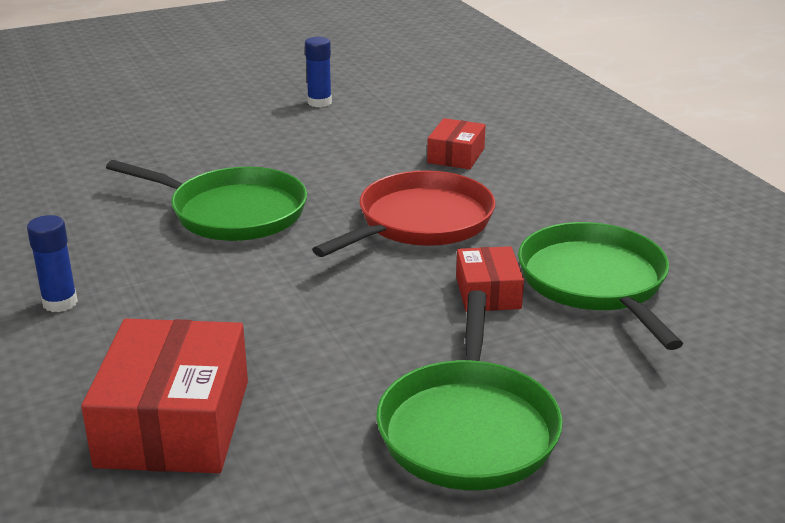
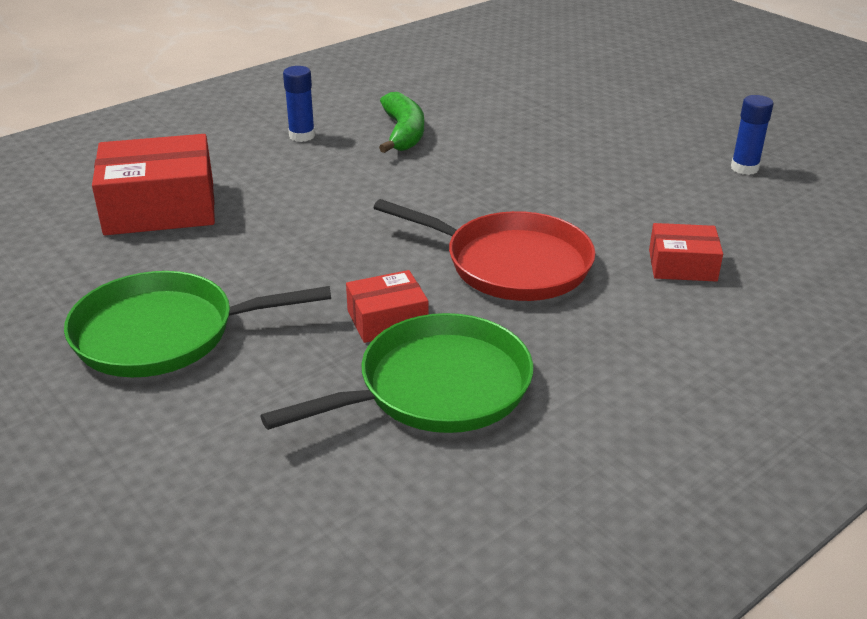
camera: 75 degrees right, 5 degrees up
(114, 238) = (403, 133): none -> green banana
(232, 212) = (473, 170): green pan -> none

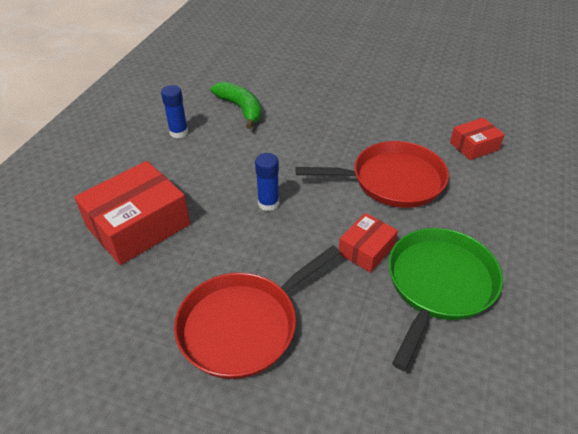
camera: 30 degrees left, 10 degrees up
(163, 334) = (243, 326): green pan -> red pan
(744, 168) = (441, 72): blue glue stick -> blue glue stick (268, 203)

